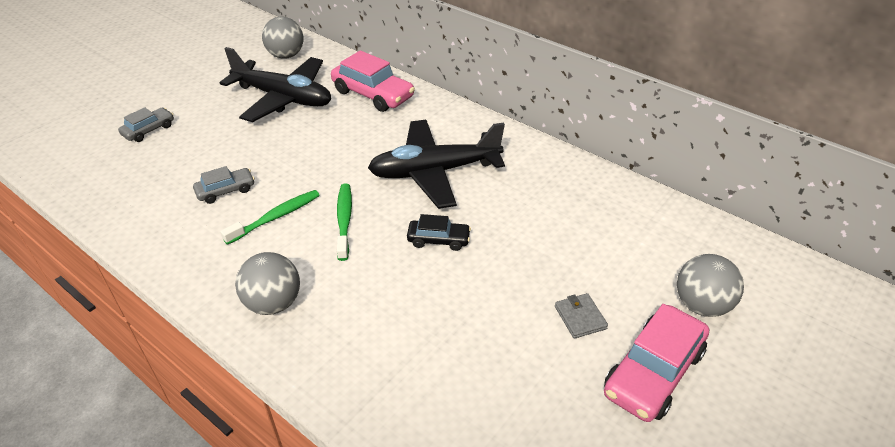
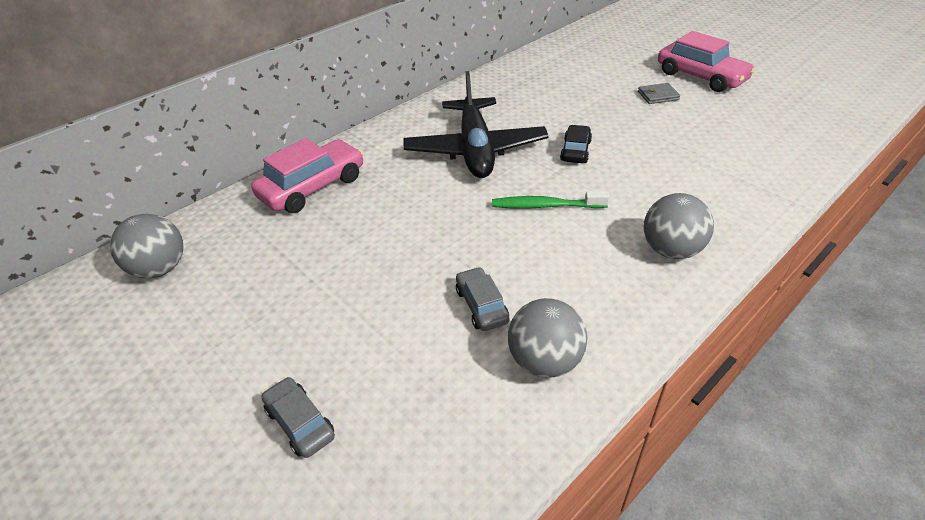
camera: 80 degrees left, 0 degrees up
(276, 217) = (537, 256): green toothbrush -> none
(283, 98) = (281, 265): black plane -> none
(701, 305) = (638, 55): grey ball -> grey ball (544, 361)

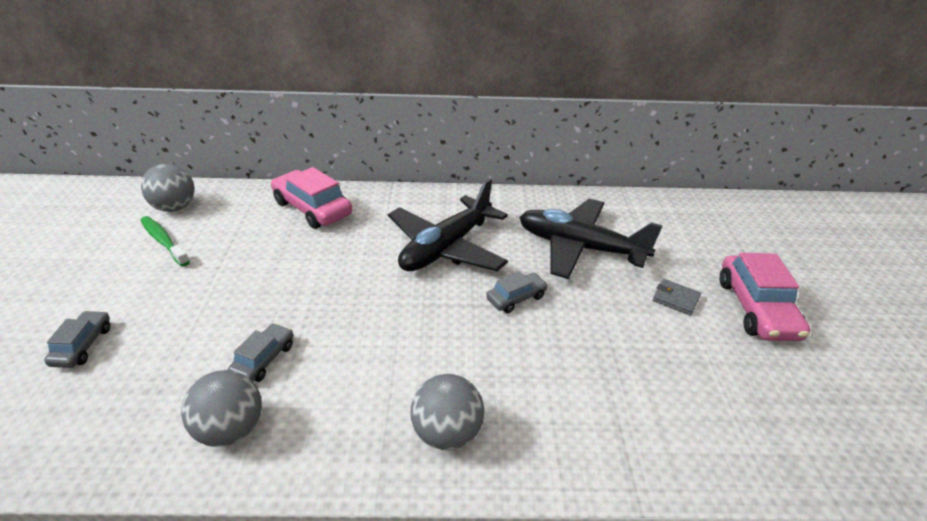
camera: 40 degrees right, 5 degrees down
(313, 187) = (312, 208): pink car -> pink car turned 135 degrees counterclockwise
(545, 206) = (419, 324): green toothbrush -> green toothbrush (163, 241)
(560, 98) = (579, 247): none -> black plane
(575, 151) = (516, 298): black car -> grey car

